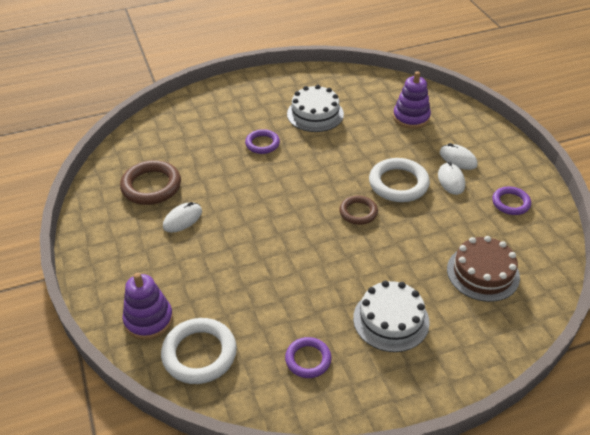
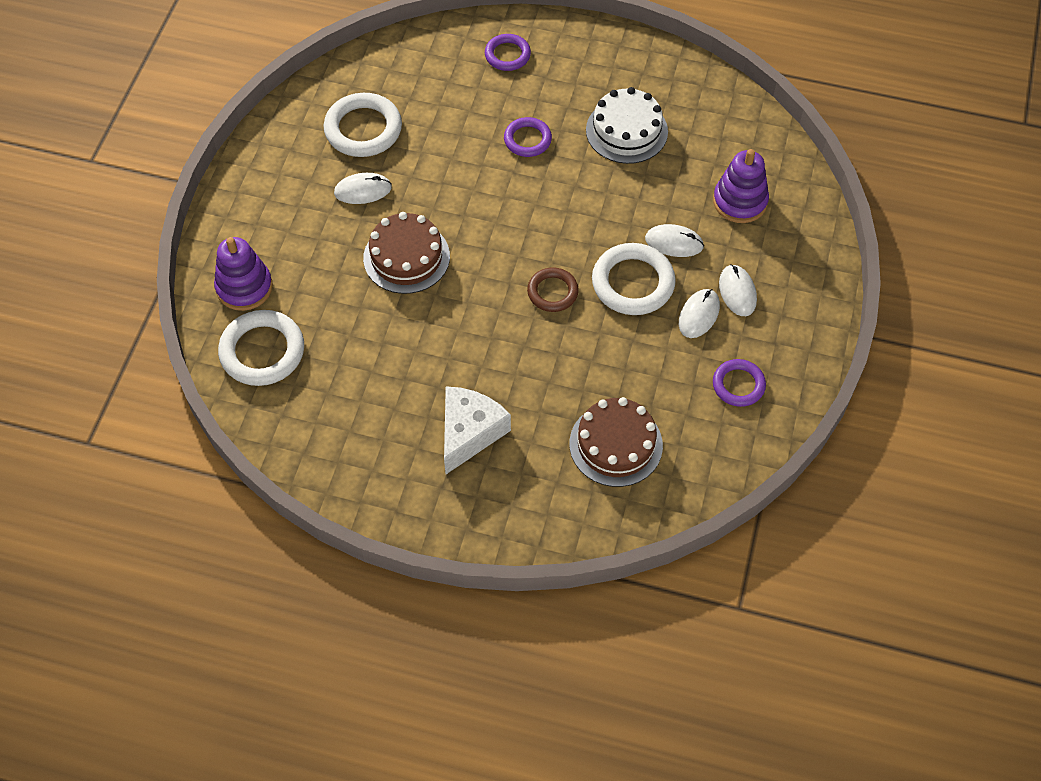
camera: 35 degrees right, 15 degrees up
(151, 186) = (363, 129): brown ring -> white ring
(248, 241) = (406, 257): none -> brown cake
(308, 359) = (354, 421): purple ring -> purple ring (507, 55)
(391, 320) = (469, 433): white cake -> white cheese
(398, 153) = (674, 243): none -> white mouse

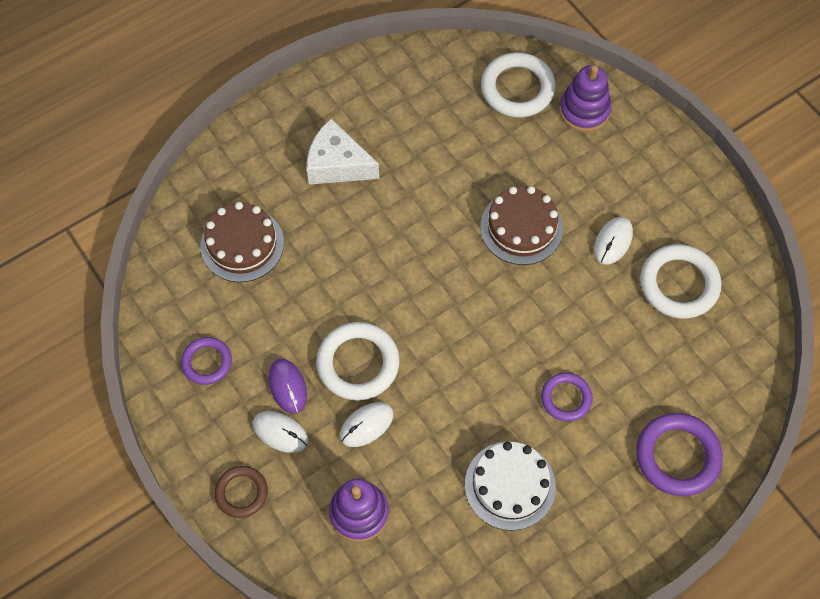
camera: 130 degrees right, 5 degrees up
(469, 433) = (337, 164): white cheese -> white cheese turned 135 degrees clockwise
(507, 55) = (677, 456): purple ring -> purple ring, size x1.63
(552, 292) = (401, 301): brown ring -> brown ring (241, 493)
(699, 315) = (287, 386): white mouse -> purple mouse

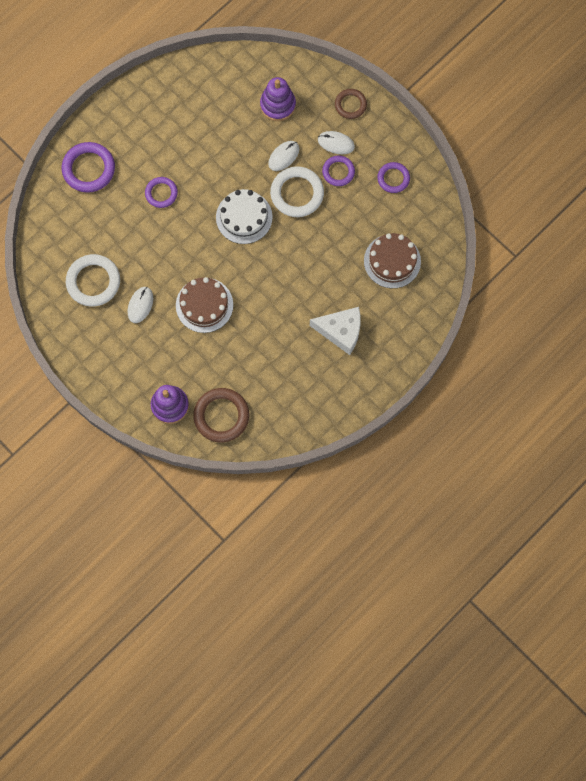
camera: 170 degrees right, 10 degrees up
(287, 386) = (338, 172): purple mouse -> purple ring
(510, 485) = (190, 135): white cake -> white cake (244, 217)
(517, 88) = (221, 416): white ring -> brown ring

